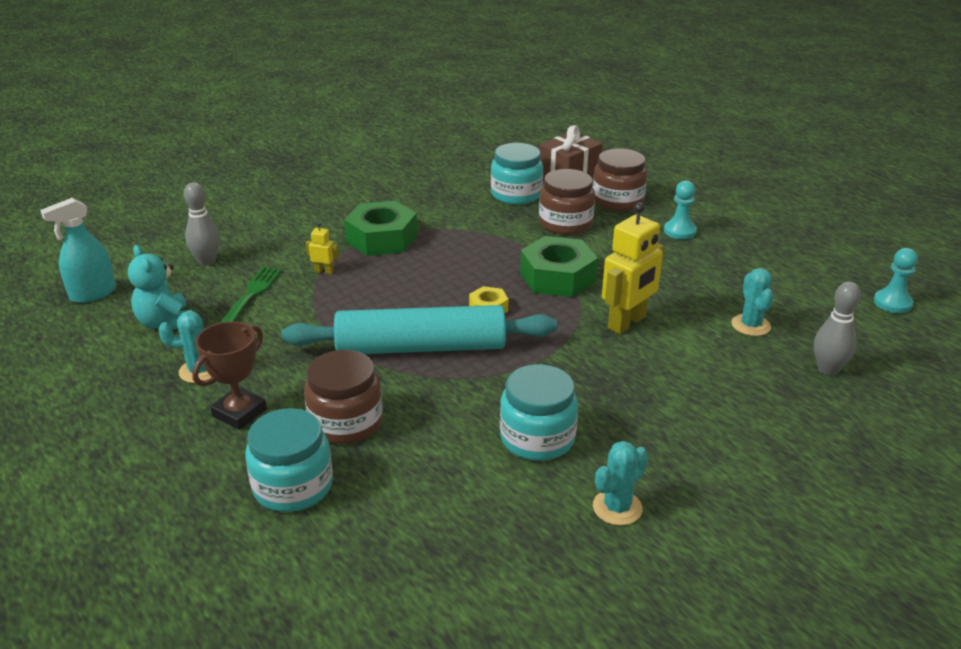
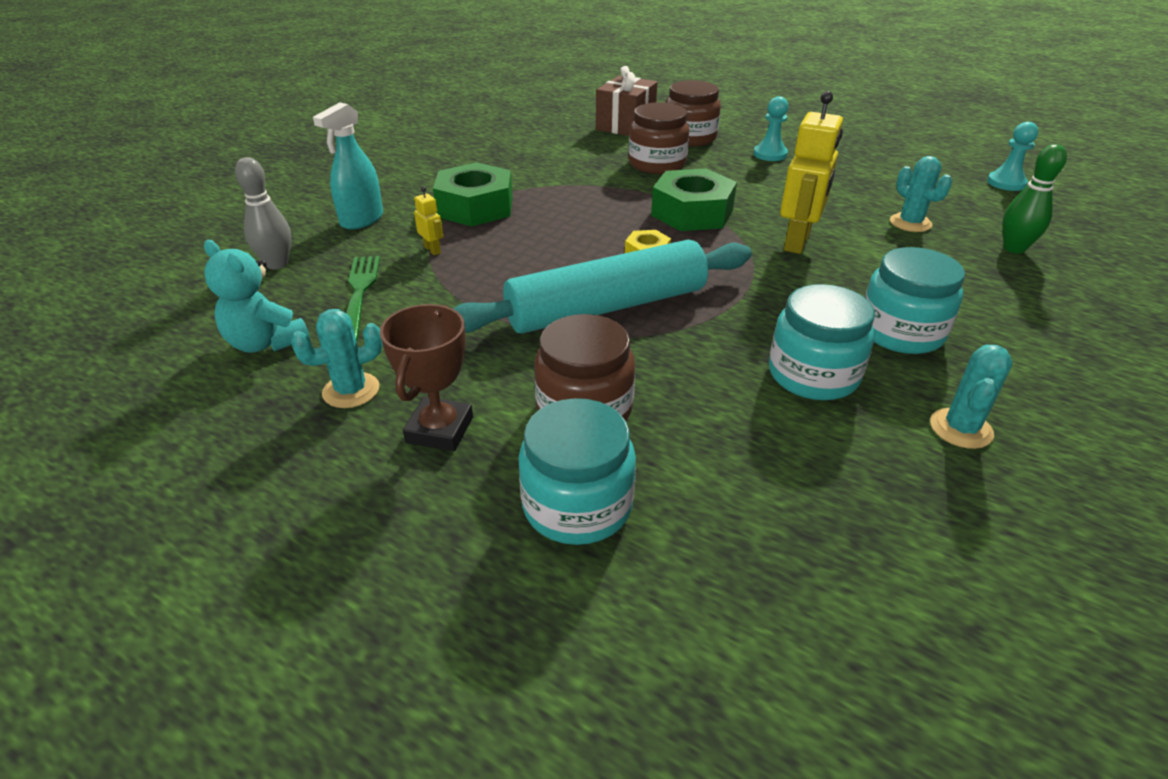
camera: 20 degrees left, 5 degrees up
(93, 294) = (139, 328): turquoise spray bottle -> turquoise spray bottle (362, 220)
(324, 271) = (432, 250): yellow robot -> yellow robot turned 60 degrees clockwise
(516, 194) = (586, 146): turquoise jar -> turquoise jar (900, 332)
(828, 370) = (1014, 248): grey bowling pin -> green bowling pin

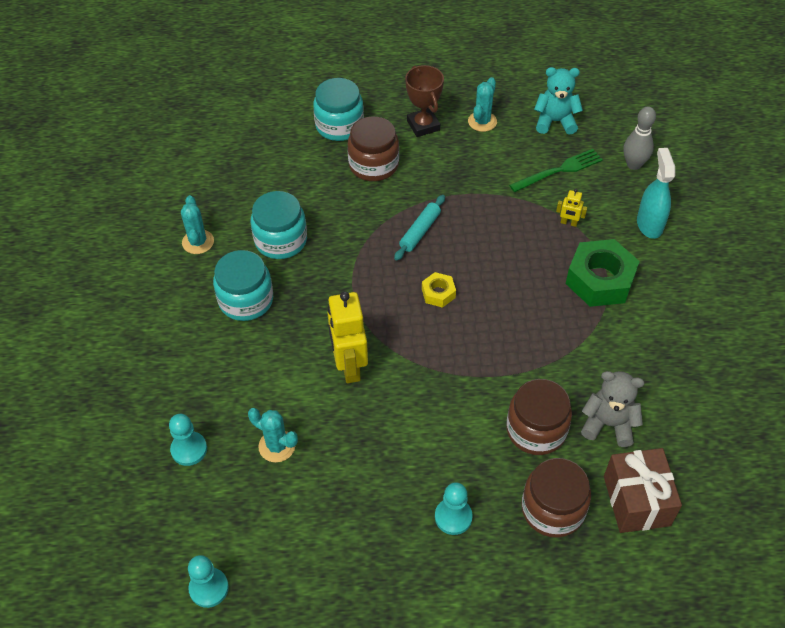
camera: 145 degrees right, 15 degrees up
(359, 293) = (559, 170): green fork -> green fork turned 75 degrees counterclockwise
(596, 150) = (608, 424): none -> grey teddy bear
(607, 308) = (420, 231): turquoise rolling pin -> turquoise rolling pin, size x0.44
(692, 212) = (447, 363): green nut -> none
(1014, 248) = (189, 449): green bowling pin -> turquoise pawn

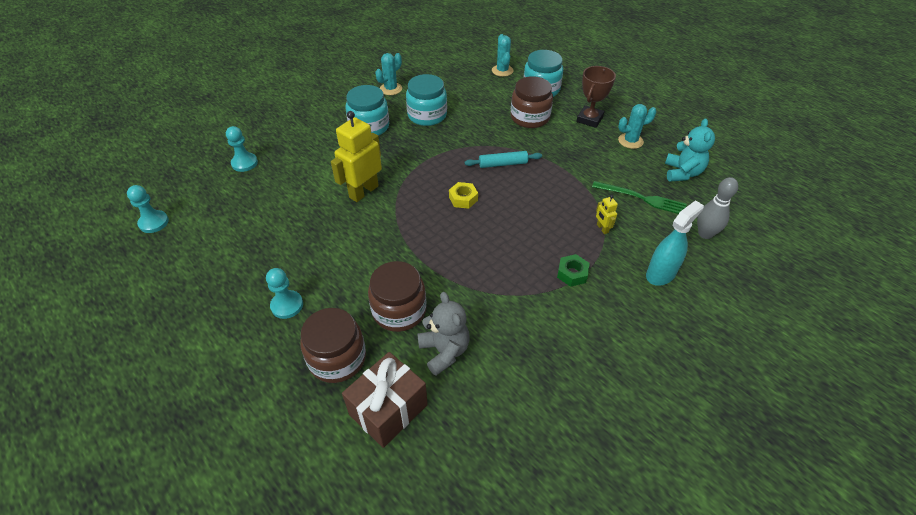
camera: 50 degrees right, 5 degrees down
(277, 446) = (276, 195): turquoise cactus -> turquoise cactus (502, 71)
(555, 121) = (682, 173): turquoise teddy bear -> turquoise teddy bear turned 45 degrees clockwise
(600, 280) = (572, 274): green nut -> green nut, size x0.50

